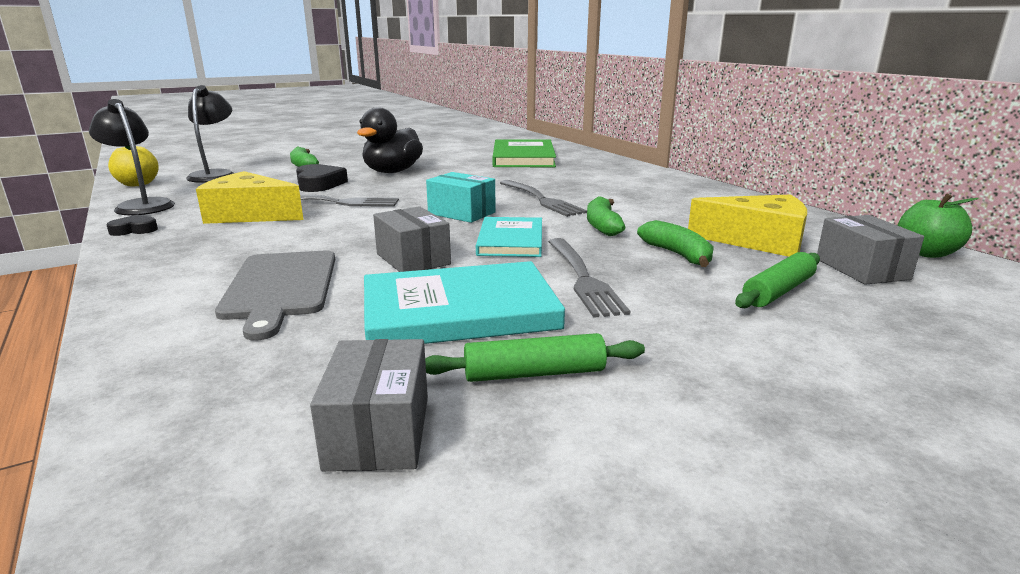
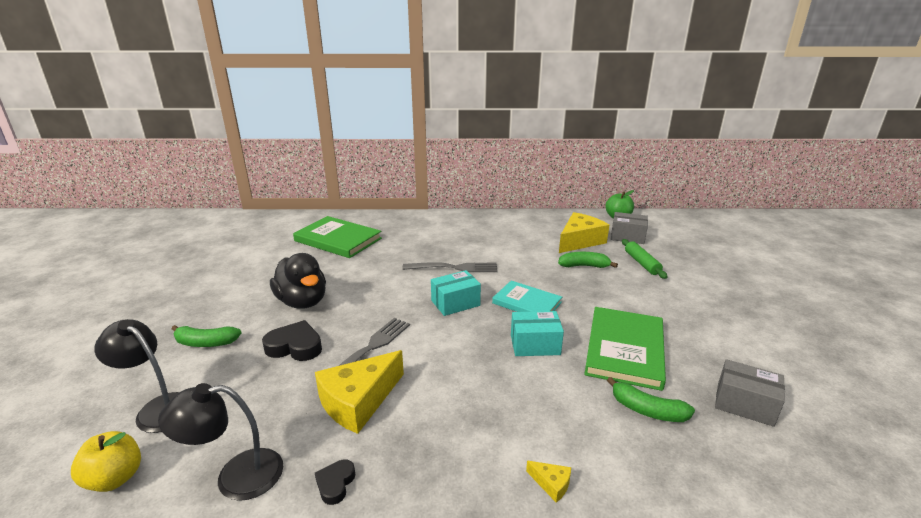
camera: 60 degrees left, 5 degrees up
(137, 306) = (551, 484): none -> yellow cheese
(280, 287) = (553, 408): grey cutting board -> none
(413, 259) = (535, 345): grey box -> turquoise box
(459, 311) = (625, 349): turquoise book -> green book
(534, 373) = (701, 349): green rolling pin -> none
(583, 278) = (600, 301): grey fork -> none
(602, 225) = (524, 268): green banana -> green banana (647, 410)

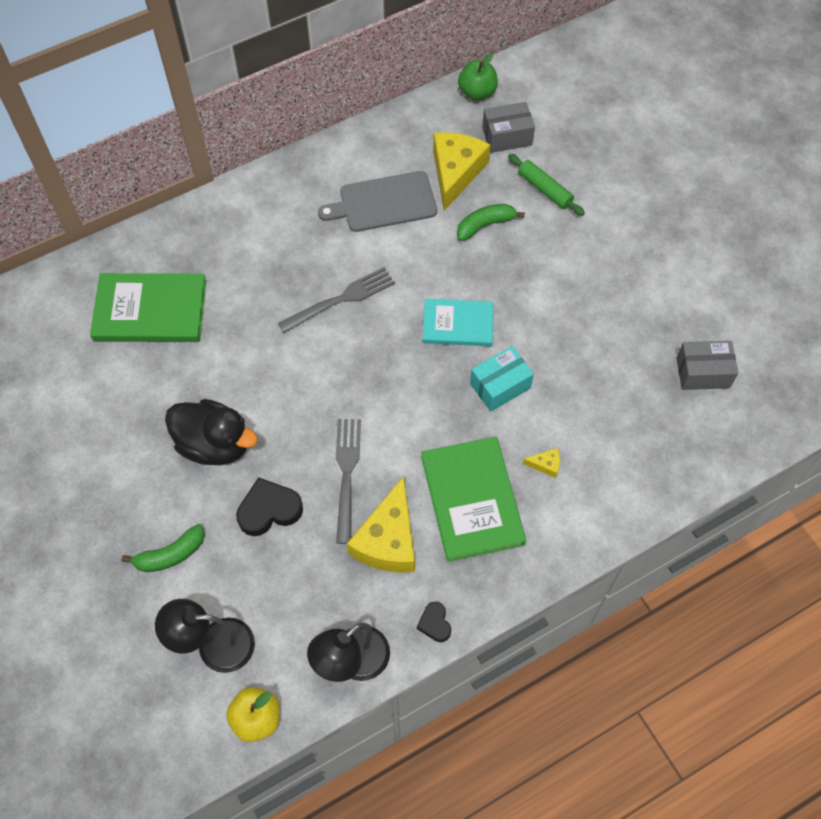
camera: 30 degrees left, 35 degrees up
(455, 303) = (384, 362): turquoise box -> none
(520, 240) = (384, 203): none -> grey cutting board
(551, 484) = (591, 534): yellow cheese -> yellow cheese (545, 465)
(625, 349) = (584, 351): green book -> green book (472, 500)
(647, 410) = (631, 420): green banana -> none

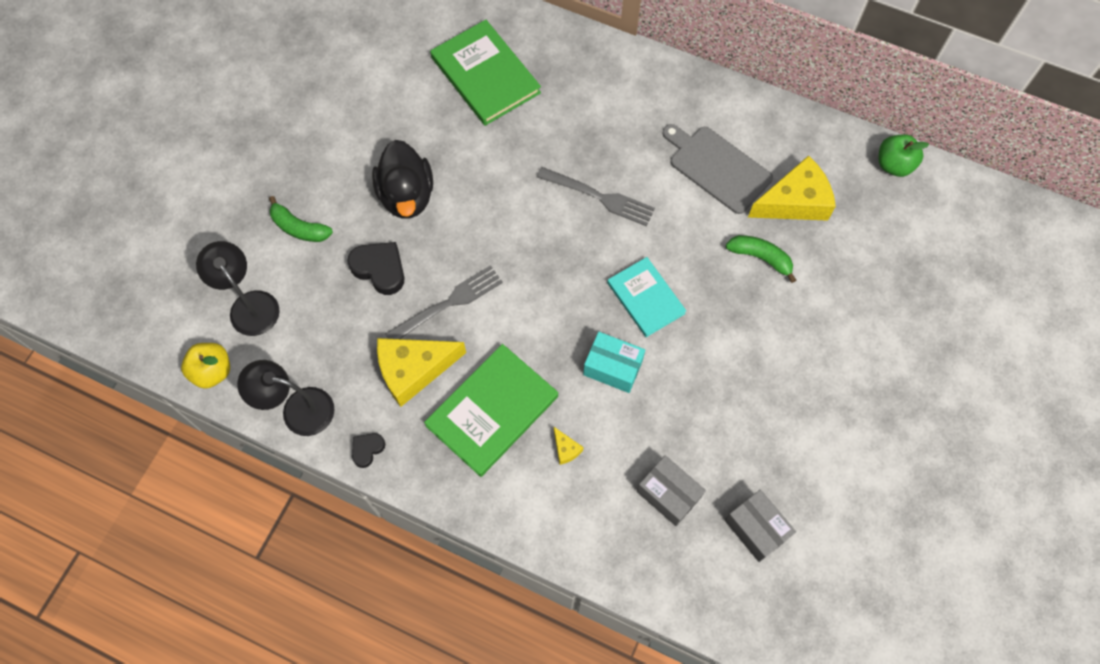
camera: 55 degrees right, 5 degrees up
(507, 136) = (868, 217): grey box -> grey box (668, 494)
(544, 189) = (839, 282): green rolling pin -> none

